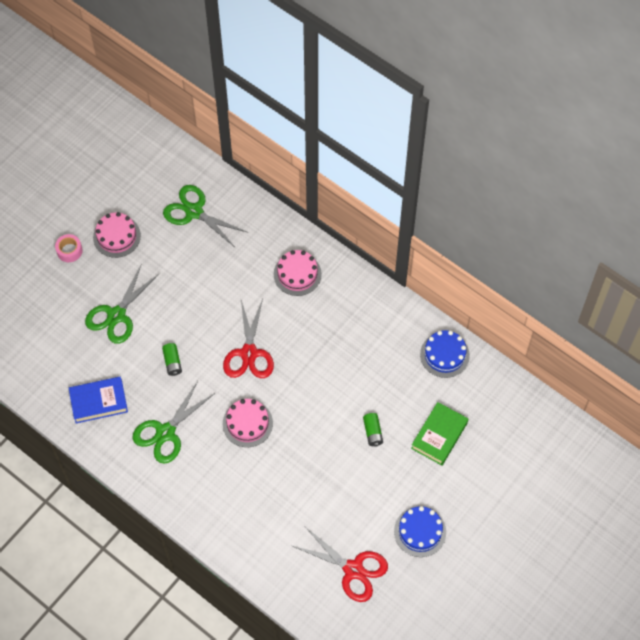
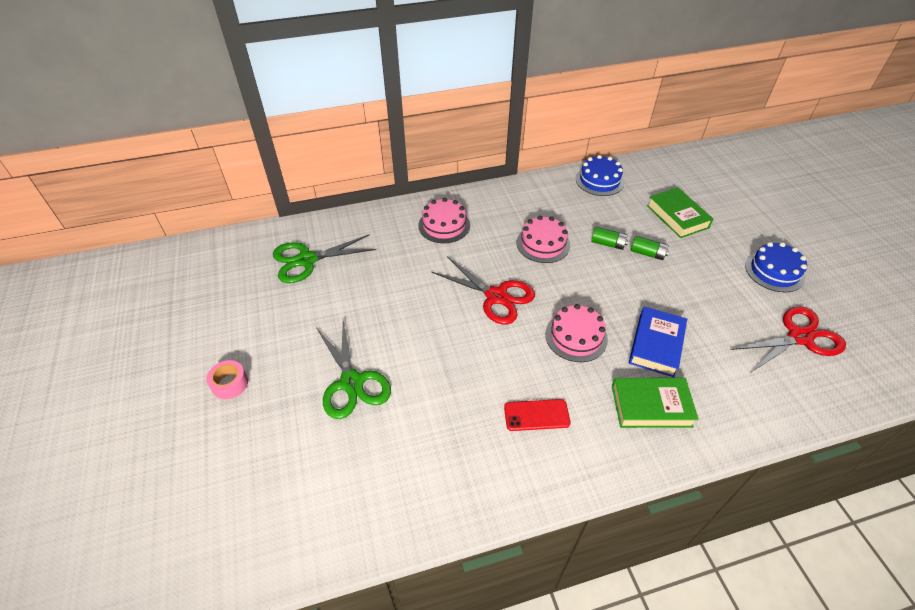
camera: 55 degrees left, 15 degrees down
(99, 402) = (445, 463): blue book -> blue book (656, 345)
(117, 236) = (262, 332): pink cake -> pink cake (543, 244)
(165, 432) = (536, 415): green scissors -> red phone
(172, 362) = (454, 362): green battery -> green battery (608, 244)
(219, 496) = (651, 406): none -> green book

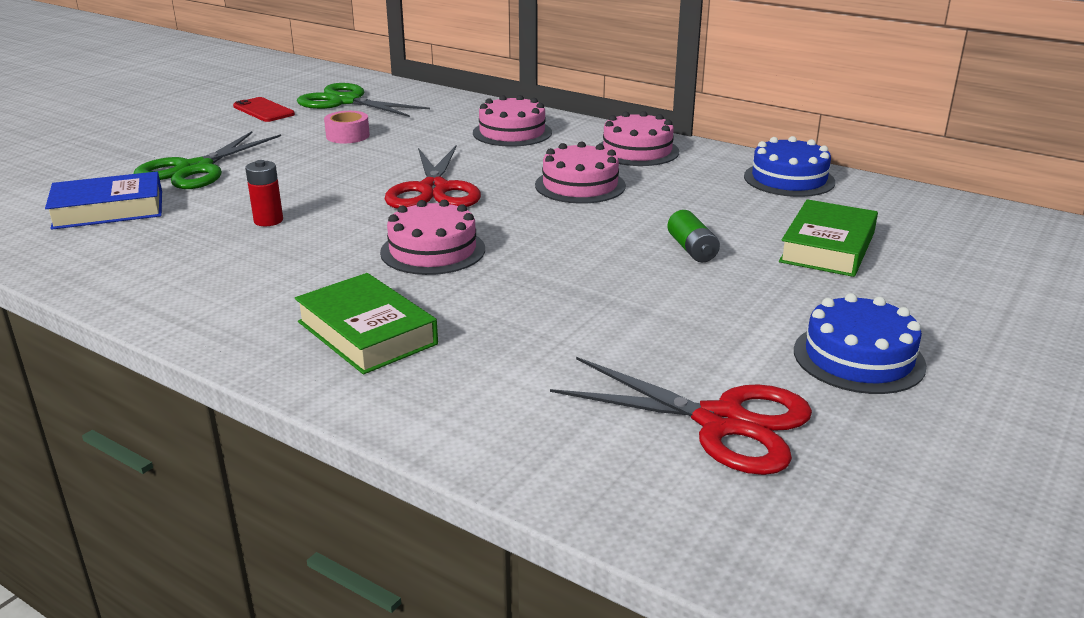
camera: 50 degrees right, 20 degrees down
(230, 383) = (135, 129): pink tape -> pink tape (348, 136)
(475, 383) = (268, 221): none -> red battery
(518, 201) = (637, 151): none -> pink cake
(536, 415) = (257, 266): red phone -> red phone (263, 110)
(608, 244) = (659, 220): green battery -> none
(656, 345) = (499, 305): blue book -> blue book (108, 210)

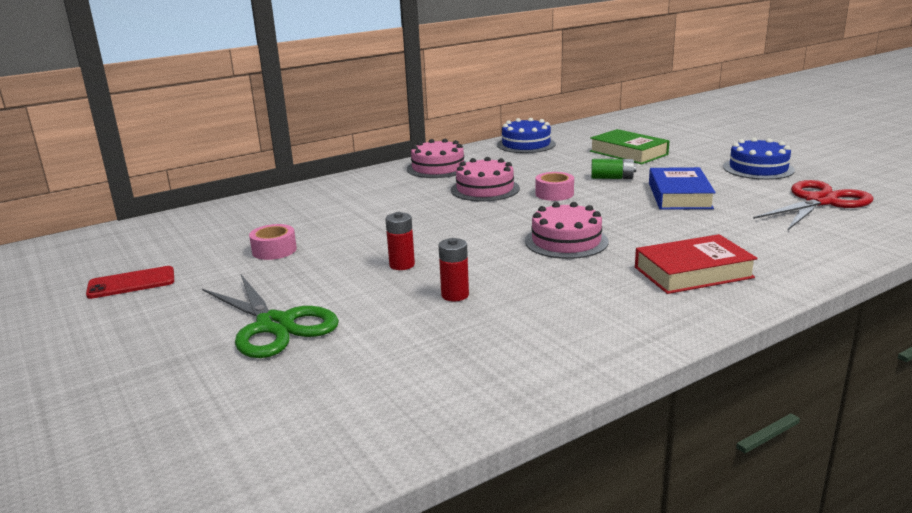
camera: 65 degrees left, 5 degrees down
(108, 210) = (346, 376): blue book -> blue book (679, 195)
(333, 187) = (402, 265): none -> red battery
(346, 101) = (169, 244): green scissors -> none
(366, 333) = (693, 272): green book -> red book
(433, 190) = (447, 230): red scissors -> none
(512, 132) = (352, 195): pink cake -> none
(594, 223) = (554, 194): none -> pink tape

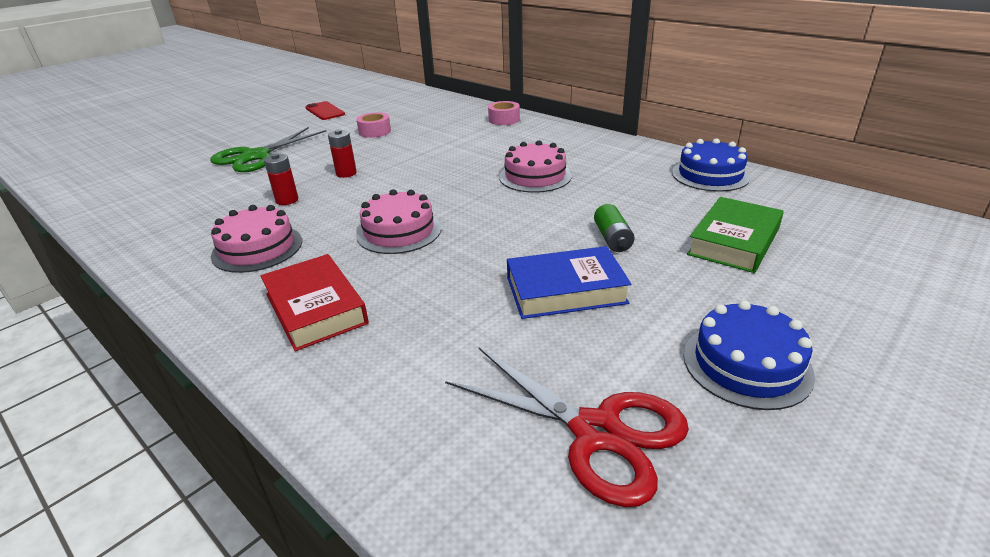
camera: 75 degrees right, 10 degrees up
(438, 168) = (589, 147): pink cake -> pink cake (257, 248)
(554, 194) = (536, 211): pink tape -> pink tape (504, 119)

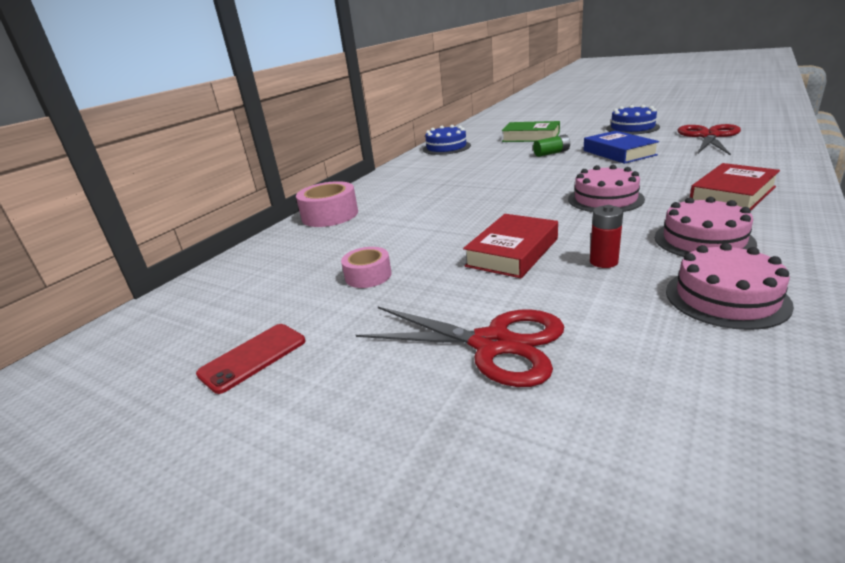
camera: 100 degrees left, 5 degrees down
(256, 156) = (492, 344): green scissors -> red scissors
(346, 173) = (512, 252): red battery -> red book
(504, 119) = (330, 215): pink tape -> pink tape, size x1.60
(535, 176) = (472, 181): pink cake -> pink cake (726, 297)

